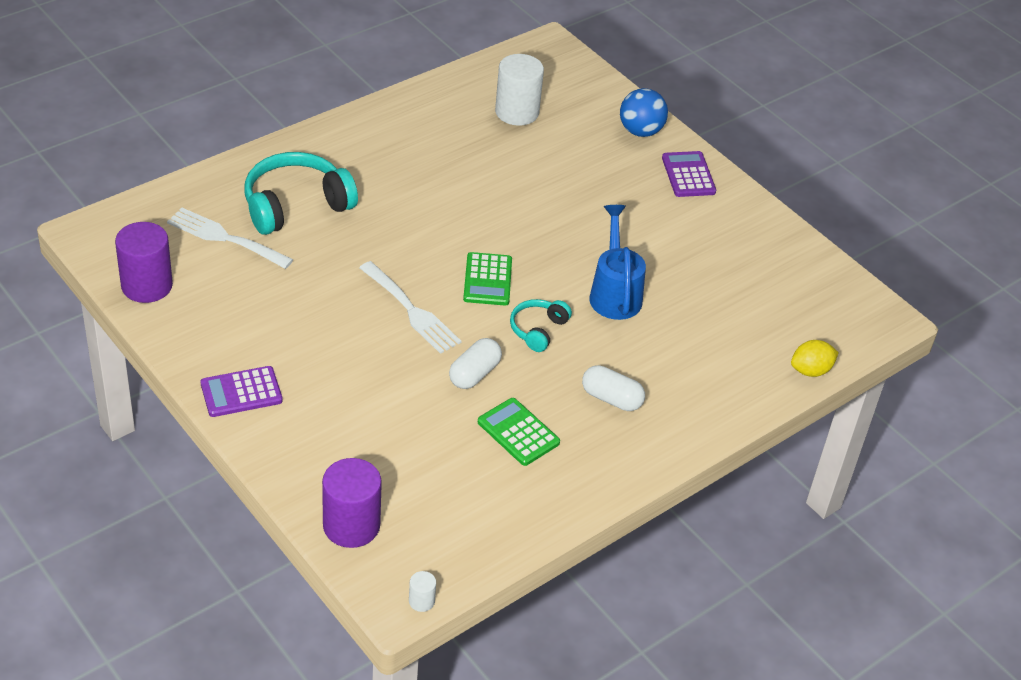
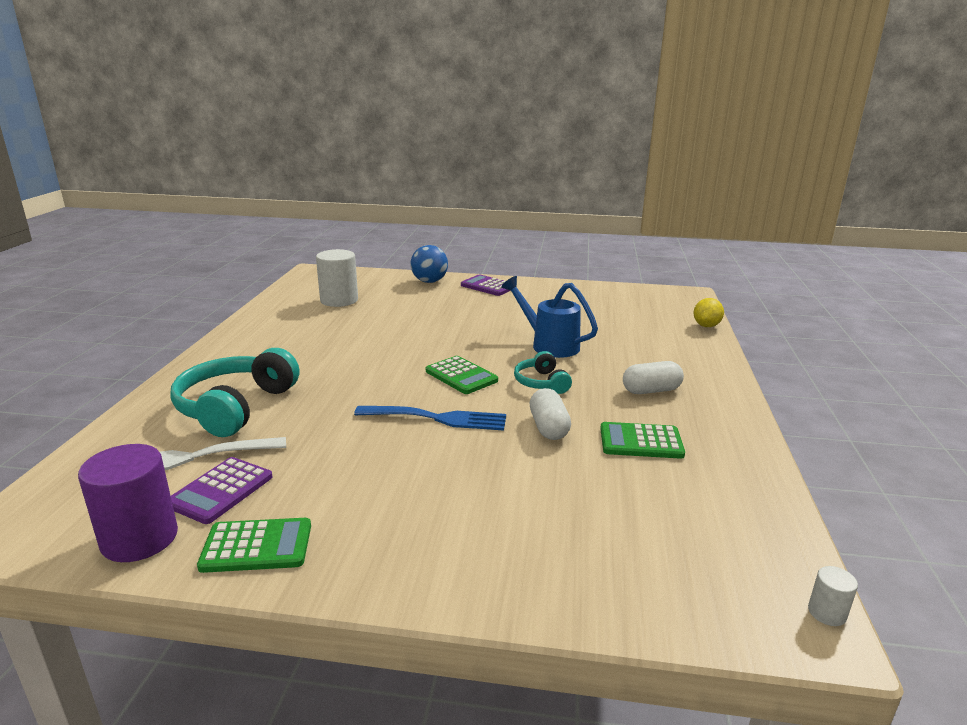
camera: 40 degrees left, 20 degrees down
(195, 334) = (257, 546): none -> green calculator
(241, 392) = (380, 563): purple calculator -> purple calculator (221, 491)
(351, 525) = (664, 599): purple cylinder -> none
(412, 311) = (438, 418): white fork -> blue fork

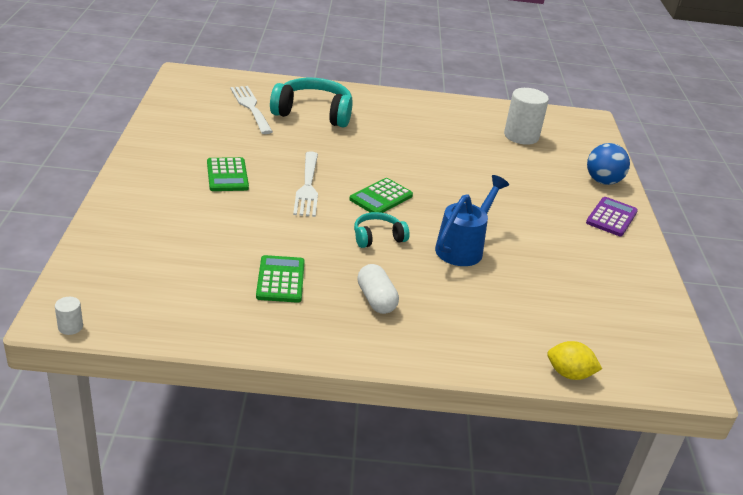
camera: 80 degrees right, 10 degrees up
(140, 539) = (176, 105): purple cylinder -> none
(221, 491) = (217, 120): purple calculator -> none
(257, 546) = (166, 135): green calculator -> green calculator (227, 175)
(438, 418) = (307, 187): blue fork -> white fork
(548, 427) = (299, 235): white capsule -> none

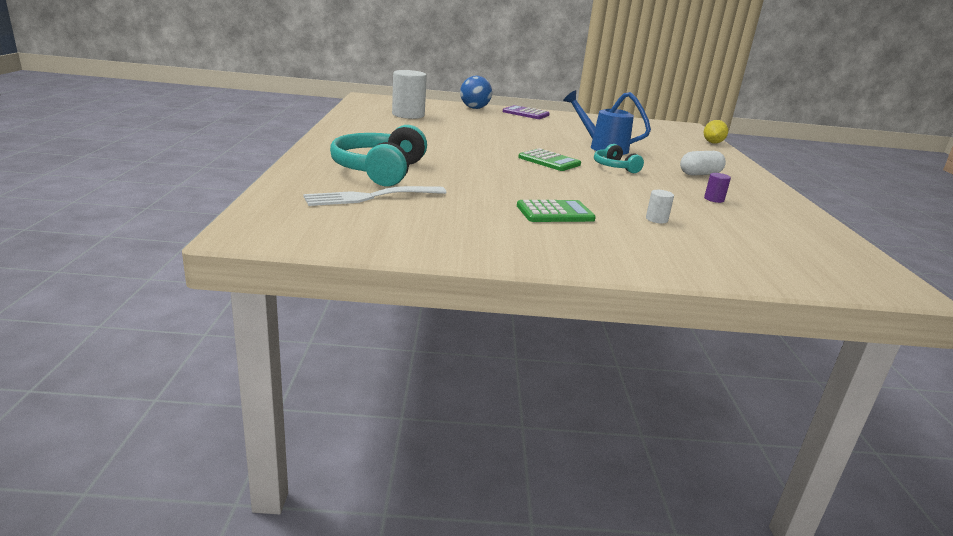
camera: 90 degrees left, 10 degrees down
(70, 327) = (901, 279): white cylinder -> white cylinder (656, 219)
(280, 280) = (714, 199): green calculator -> purple cylinder
(307, 187) = (551, 182): white fork -> none

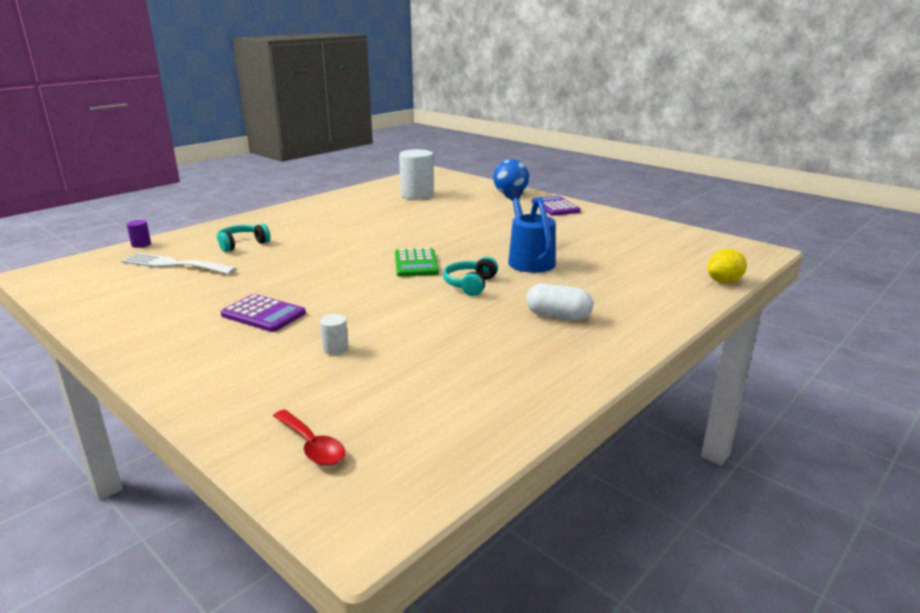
camera: 45 degrees right, 0 degrees up
(379, 171) = (242, 244): turquoise headphones -> turquoise headphones, size x0.53
(555, 213) = (263, 314): green calculator -> purple calculator
(714, 199) = (475, 348): purple cylinder -> purple cylinder (141, 244)
(792, 267) = (312, 445): none -> red spoon

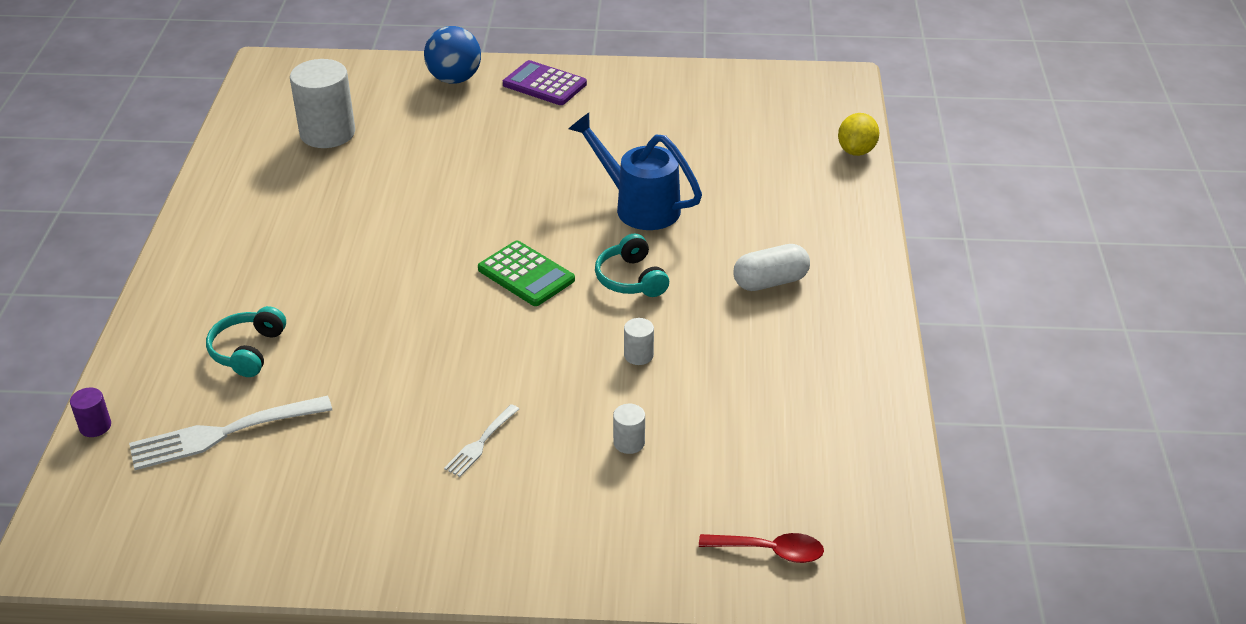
camera: 40 degrees left, 15 degrees up
(263, 314) = (480, 443): purple calculator -> white fork
(414, 315) = (638, 355): none -> white cylinder

